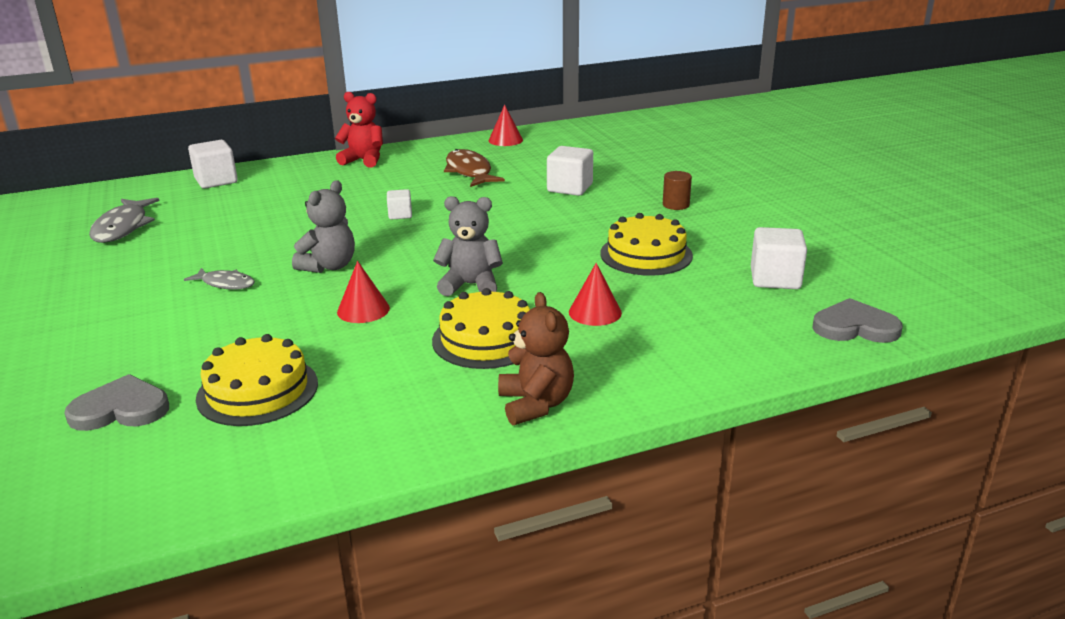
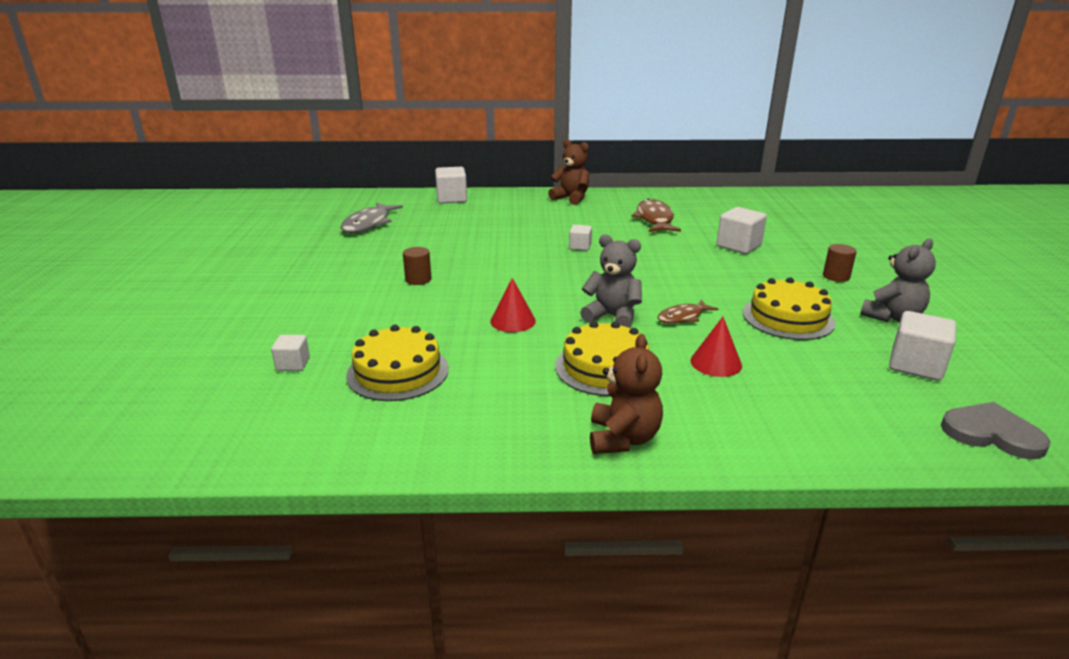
camera: 20 degrees right, 0 degrees up
(121, 409) = (293, 364): grey heart -> white cube
(226, 284) = (418, 279): grey fish -> brown cylinder
(329, 266) = (503, 279): grey teddy bear -> grey teddy bear (892, 317)
(364, 160) = (571, 198): red teddy bear -> brown teddy bear
(505, 140) = (697, 197): red cone -> none
(544, 272) = (683, 317): none -> brown fish

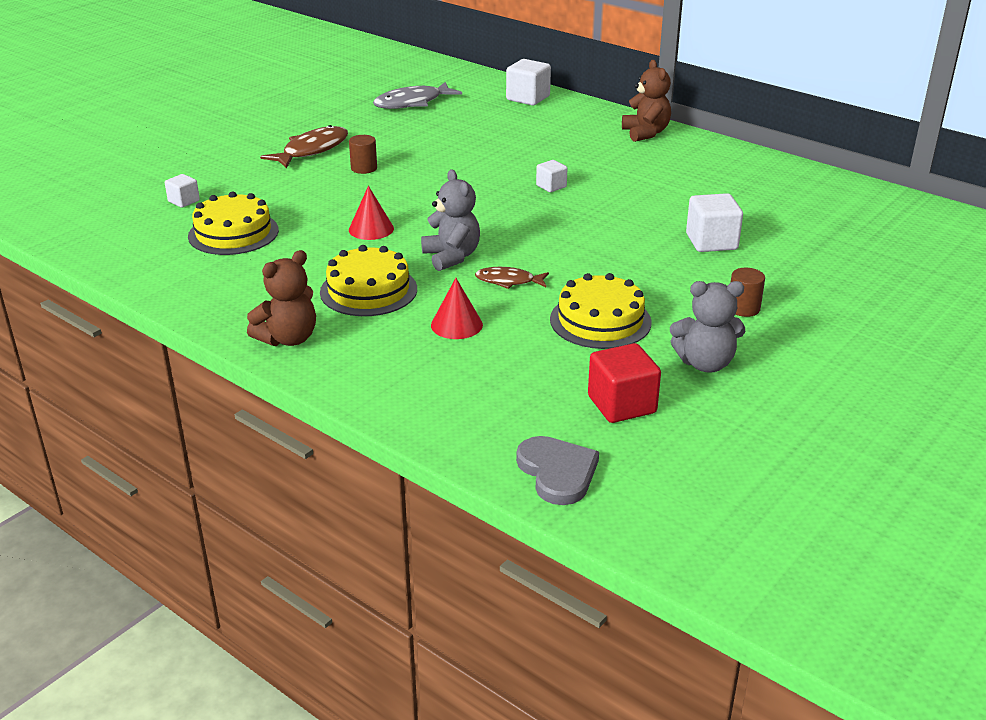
camera: 40 degrees right, 5 degrees up
(654, 219) = (685, 184): brown fish -> brown fish (312, 150)
(915, 365) = (622, 405): white cube -> red cube

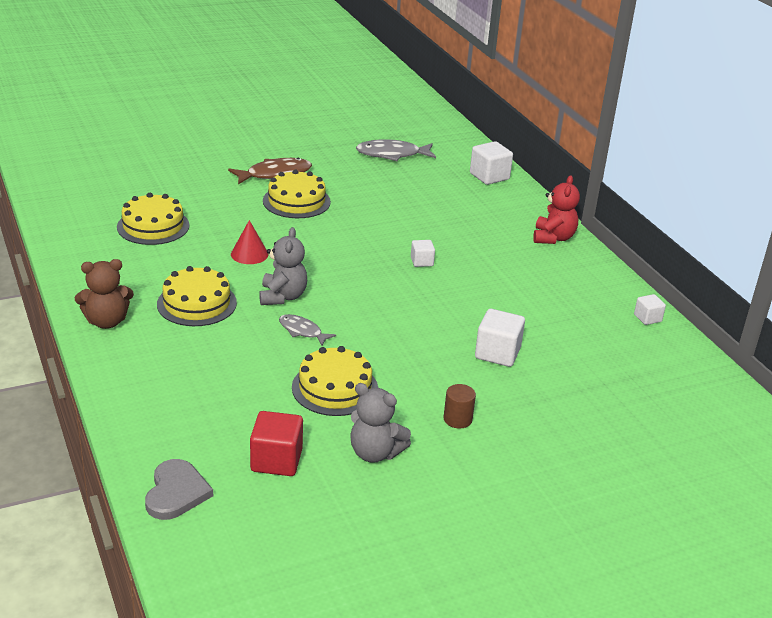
camera: 25 degrees right, 0 degrees up
(184, 201) = (146, 189): white cube -> white cube (647, 318)
(364, 168) = (296, 201): brown cylinder -> yellow cake
(456, 325) = (228, 353): red cone -> none
(508, 281) = (302, 331): brown fish -> grey fish
(645, 133) = (553, 238): brown teddy bear -> red teddy bear

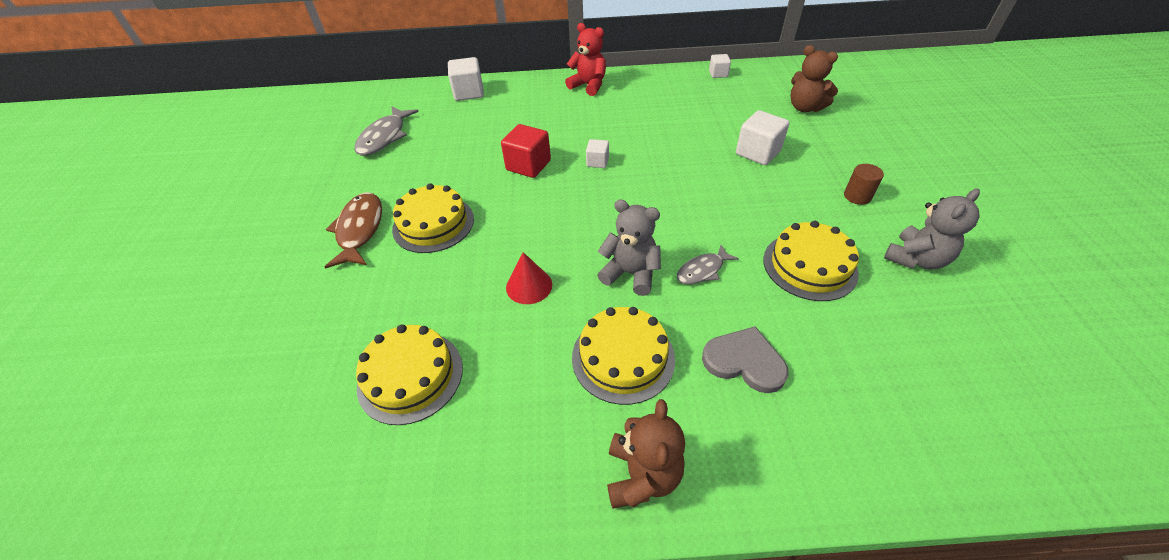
camera: 65 degrees left, 15 degrees up
(176, 492) = (1024, 446): grey heart -> grey heart (744, 361)
(276, 460) = (942, 337): red cube -> red cube (528, 165)
(615, 384) = (805, 107): none -> brown teddy bear

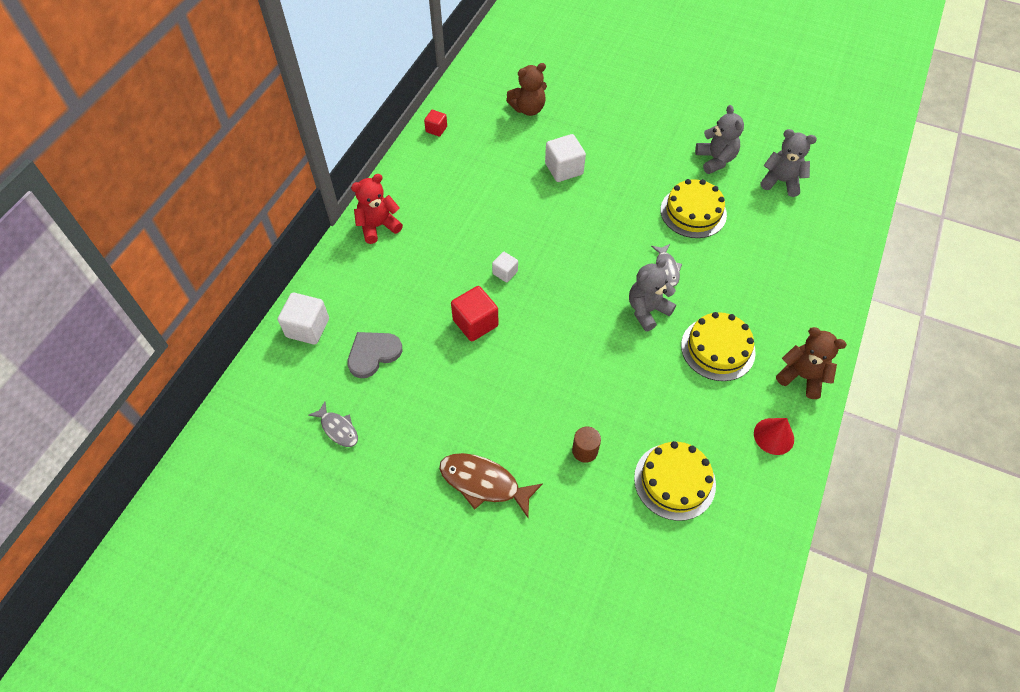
camera: 65 degrees left, 10 degrees up
(384, 137) = (338, 428): grey fish -> grey fish, size x0.60
(433, 224) = (512, 421): yellow cake -> none
(529, 286) = (625, 377): red cone -> red cone (773, 436)
(718, 74) = (436, 129): white cube -> red cube
(744, 361) = (749, 288): grey heart -> grey heart (373, 354)
(857, 196) = (645, 148): brown cylinder -> brown cylinder (585, 450)
(965, 338) = (781, 181): none -> grey teddy bear

